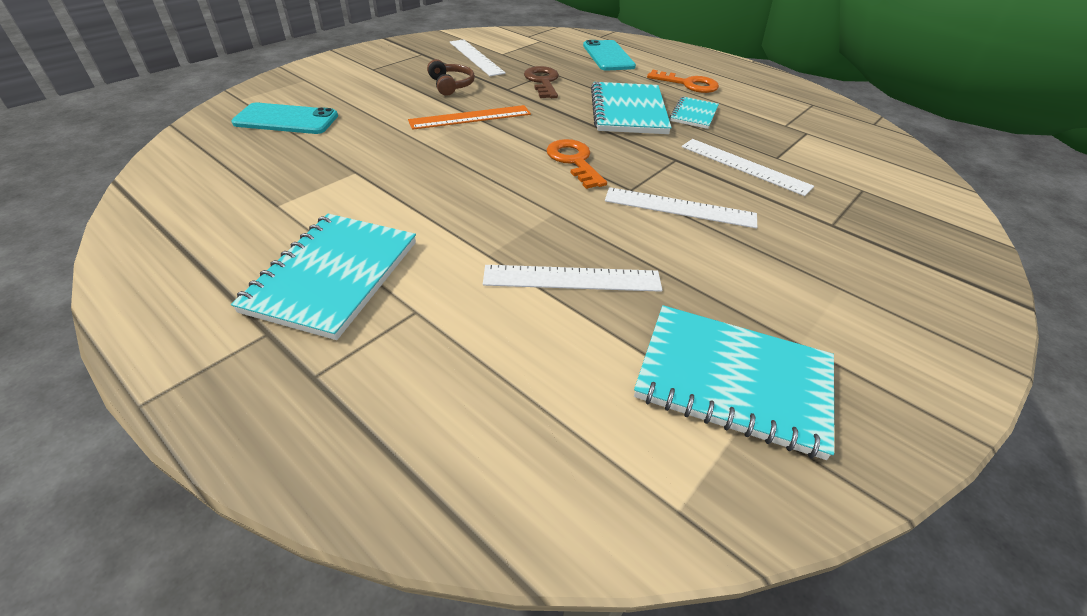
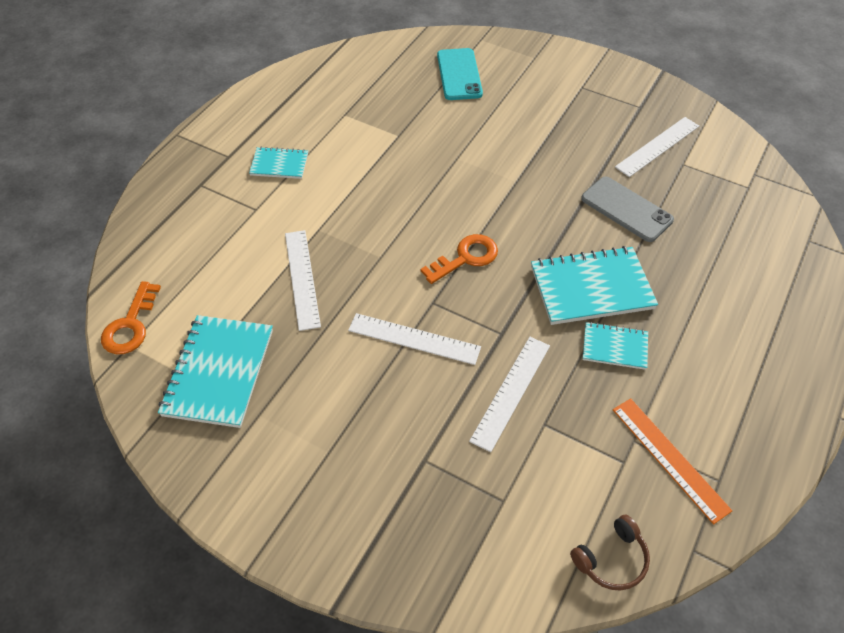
camera: 80 degrees right, 10 degrees up
(333, 276) = (279, 164): turquoise notebook -> turquoise notebook, size x0.55
(451, 85) = (576, 146): brown headphones -> brown headphones (612, 559)
(470, 117) = (516, 174): orange ruler -> orange ruler (669, 458)
(543, 81) = (626, 209): brown key -> grey phone
(608, 56) = (741, 255): turquoise phone -> none
(680, 208) = (414, 339): white ruler -> white ruler turned 75 degrees counterclockwise
(688, 84) = (701, 340): orange key -> orange key (130, 325)

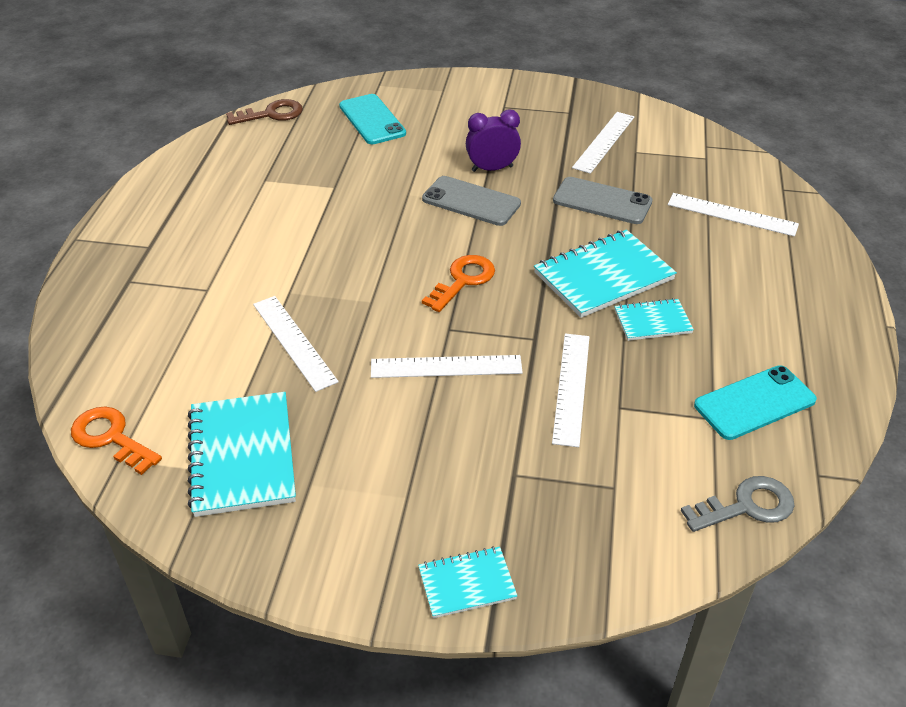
camera: 20 degrees left, 10 degrees down
(130, 325) = (111, 438): orange key -> orange key turned 135 degrees clockwise
(279, 164) = (213, 241): turquoise notebook -> turquoise notebook (467, 584)
(377, 49) = (271, 114): none -> brown key
(508, 179) = (471, 201): none -> grey phone
(542, 150) = (492, 169): none -> purple clock
(612, 559) = (746, 506): brown headphones -> grey key
(669, 458) = (754, 403): orange ruler -> turquoise phone
(744, 255) = (732, 214): none -> white ruler

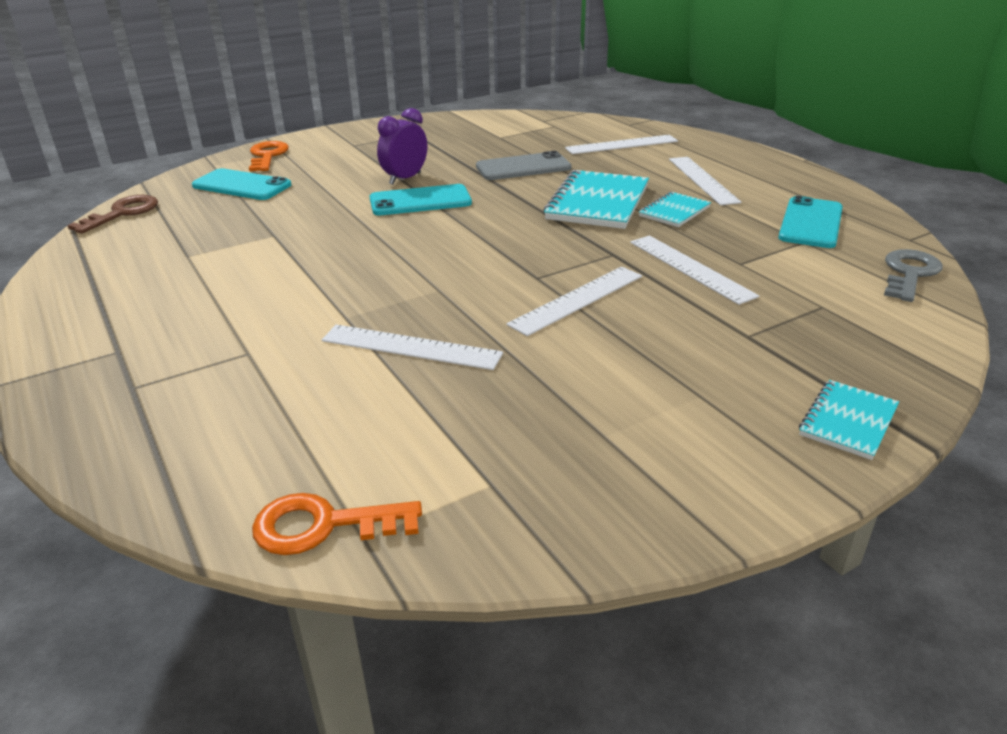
camera: 40 degrees left, 10 degrees down
(242, 456) = (503, 453): turquoise notebook -> none
(463, 280) = (496, 245): orange key -> orange key (267, 156)
(471, 201) = (420, 201): grey phone -> turquoise phone
(604, 142) = (468, 139): white ruler -> white ruler (702, 180)

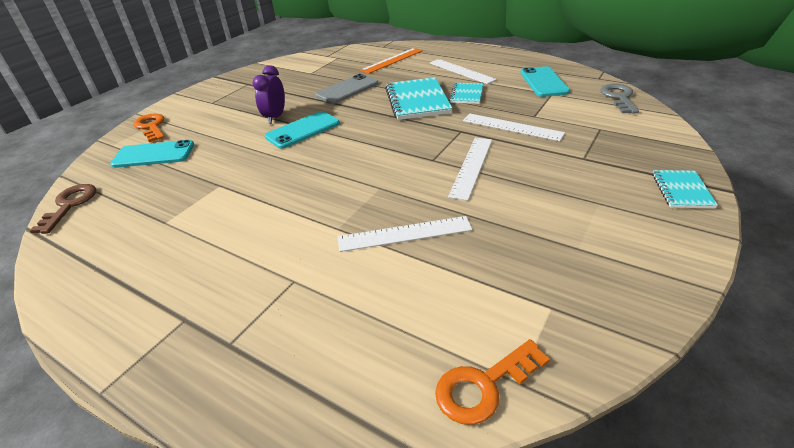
camera: 25 degrees left, 5 degrees up
(621, 145) = (392, 60): white ruler -> orange ruler

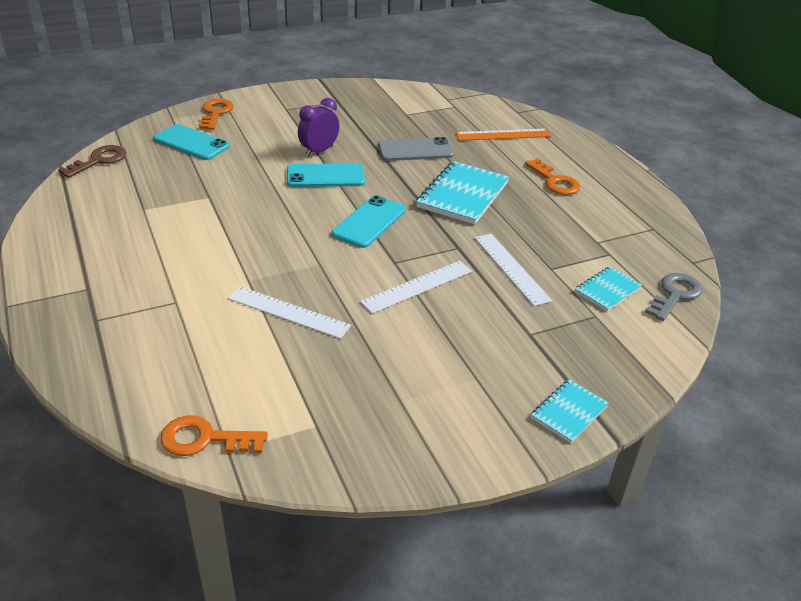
camera: 30 degrees right, 0 degrees up
(461, 71) = (555, 181): white ruler -> orange key
(466, 94) = (519, 211): turquoise notebook -> turquoise notebook (607, 290)
(543, 82) = (622, 236): turquoise phone -> turquoise phone (369, 222)

